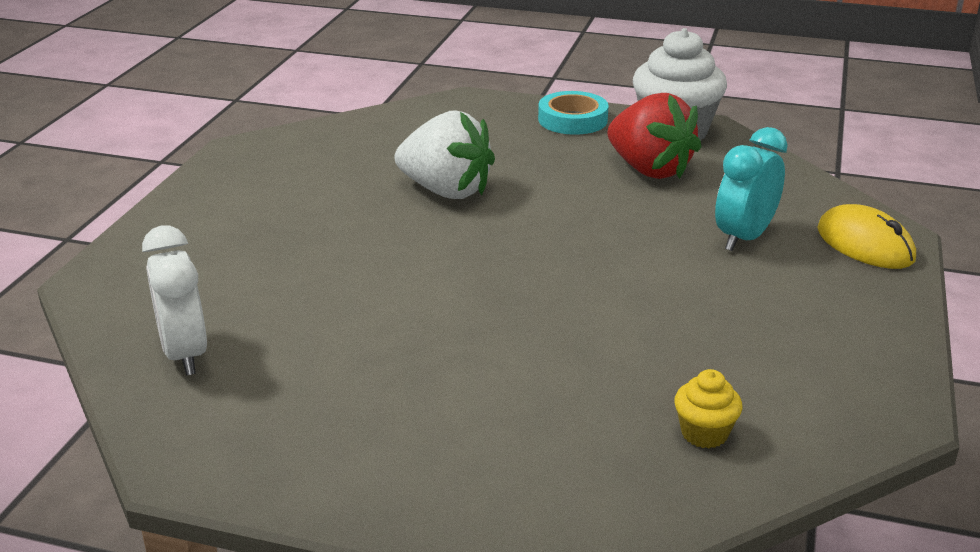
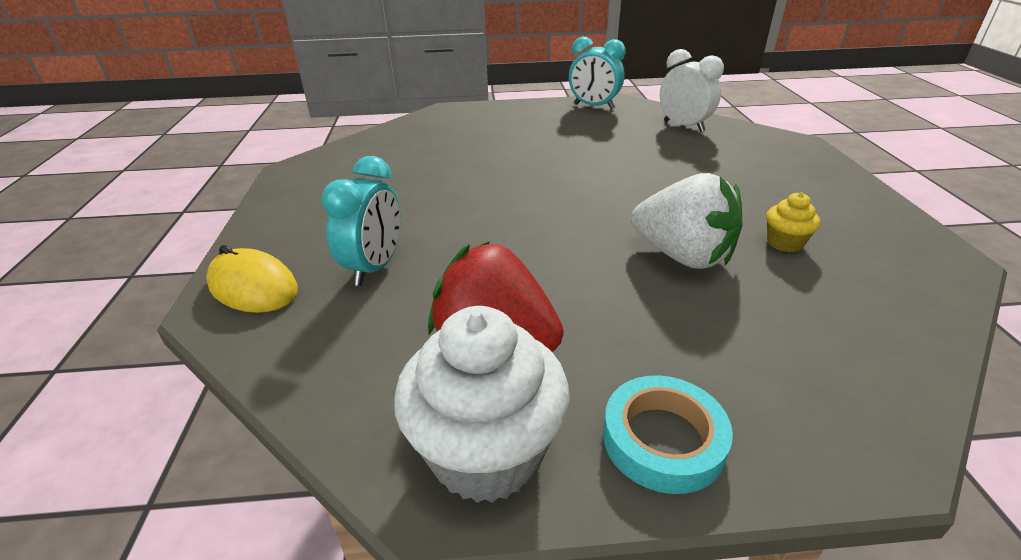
camera: 160 degrees right, 5 degrees up
(257, 459) = (594, 107): none -> turquoise clock
(446, 191) = (682, 256): white strawberry -> white strawberry turned 150 degrees counterclockwise
(704, 433) = (399, 145): yellow cupcake -> yellow cupcake (784, 243)

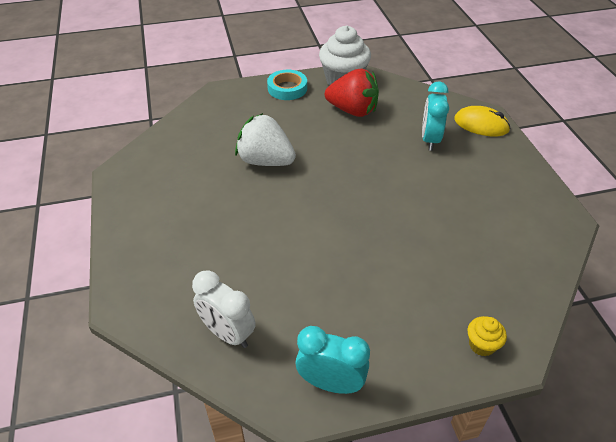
camera: 170 degrees right, 10 degrees up
(784, 243) = (203, 175): yellow cupcake -> yellow cupcake (482, 345)

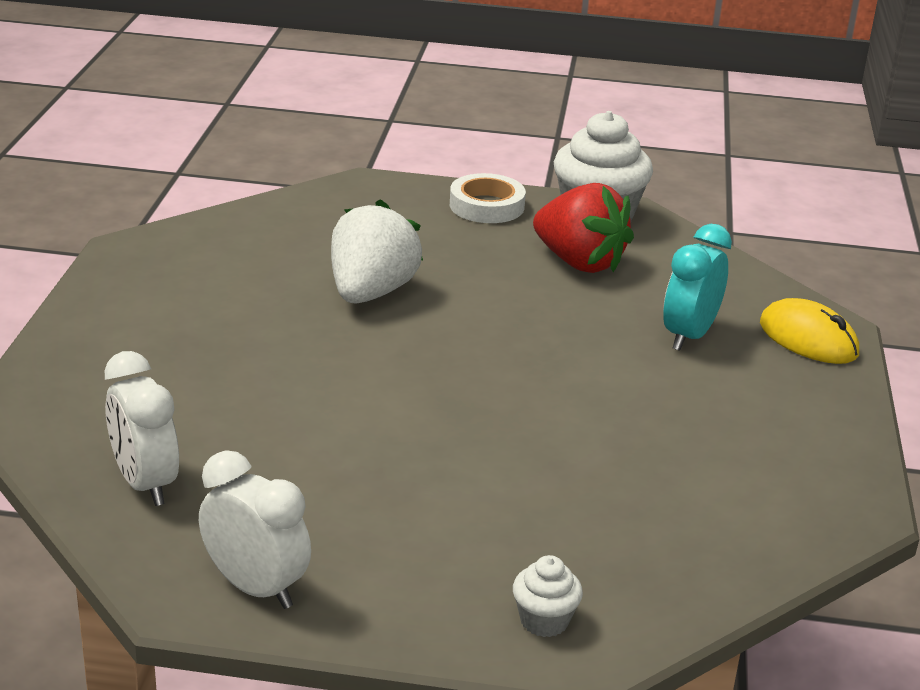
camera: 20 degrees right, 15 degrees down
(265, 161) = (371, 293): white strawberry -> white strawberry turned 60 degrees clockwise
(287, 88) = (486, 206): turquoise tape -> white tape
(331, 383) = (256, 588): turquoise clock -> white clock
(482, 345) = (544, 621): yellow cupcake -> white cupcake

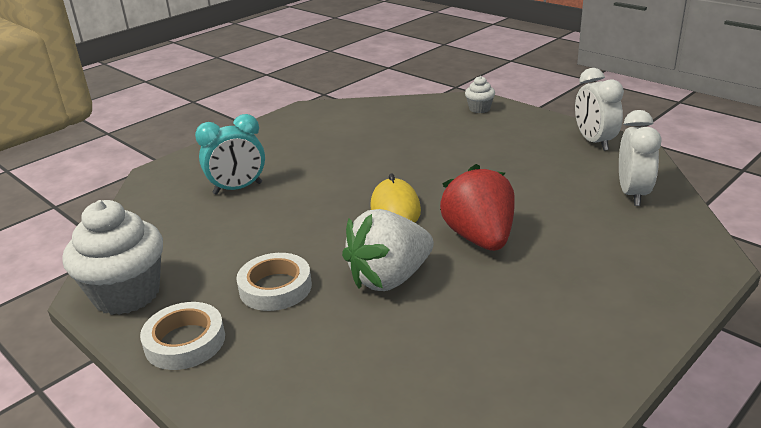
camera: 140 degrees left, 0 degrees up
(472, 257) = (275, 287): none -> white tape
(579, 262) = (211, 257): red strawberry -> red strawberry (480, 238)
(808, 339) = (182, 170): yellow mouse -> yellow mouse (395, 209)

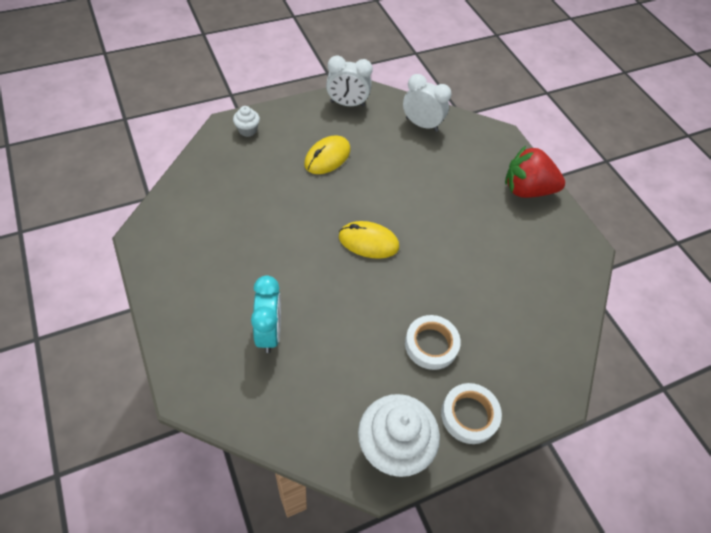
camera: 75 degrees left, 25 degrees up
(389, 278) = (451, 277): white strawberry -> none
(480, 238) = (430, 215): red strawberry -> red strawberry (527, 190)
(494, 154) = (327, 157): none -> yellow mouse

